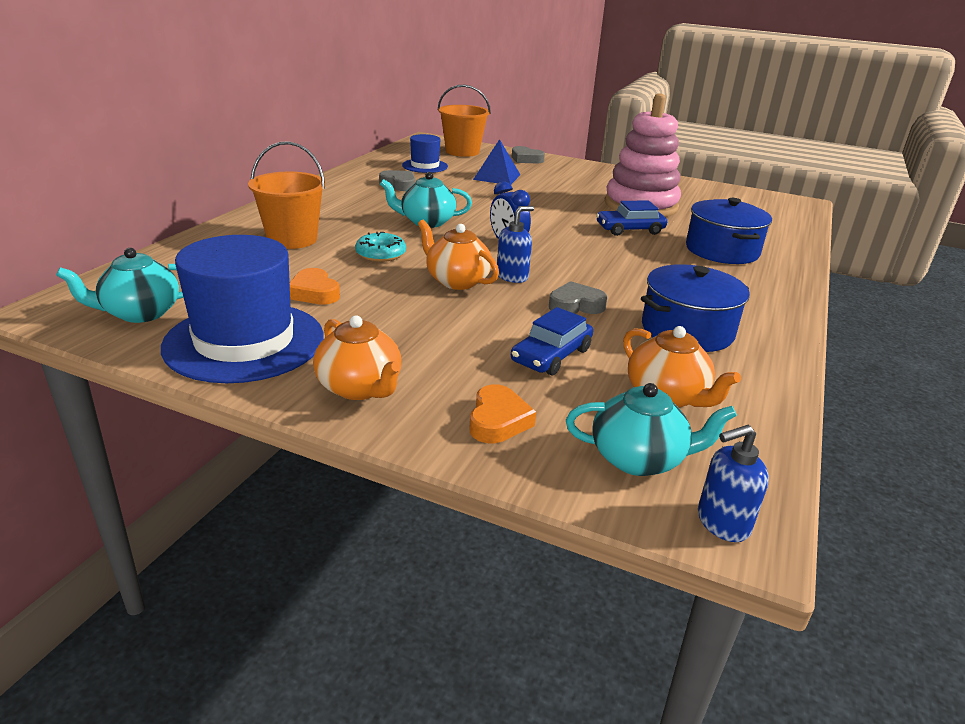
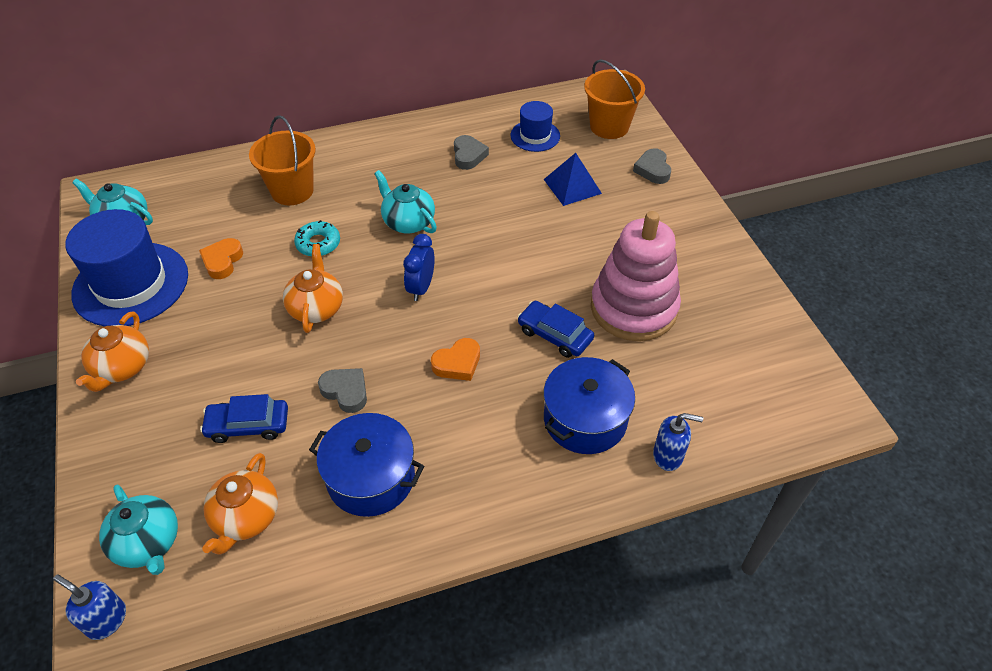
camera: 50 degrees right, 20 degrees up
(498, 420) = (137, 451): orange heart -> orange heart (457, 363)
(512, 276) = (359, 329): blue soap dispenser -> blue soap dispenser (668, 456)

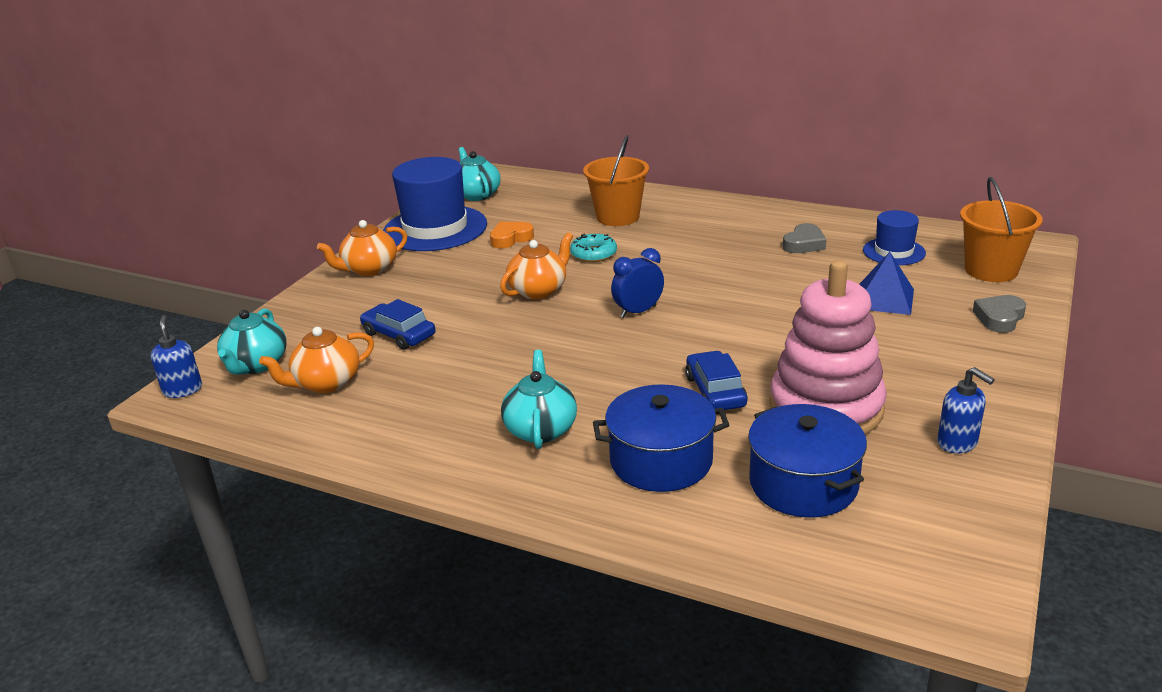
camera: 45 degrees right, 20 degrees down
(346, 391) = (490, 347): grey heart -> none
(371, 477) = (435, 405): blue pot -> blue pot (803, 484)
(408, 222) = (686, 267): turquoise teapot -> turquoise teapot (541, 429)
(457, 363) = (600, 370): orange heart -> none
(668, 456) = (706, 528): blue soap dispenser -> blue soap dispenser (957, 443)

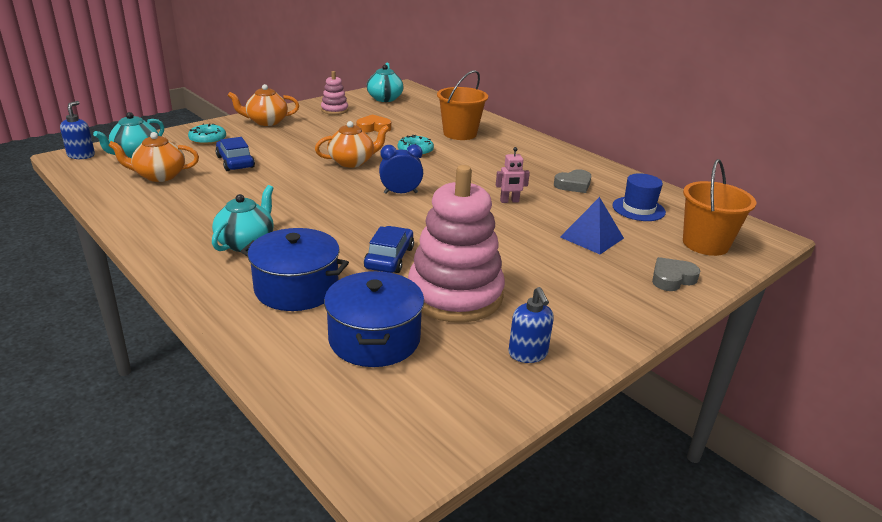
camera: 20 degrees right, 0 degrees up
(324, 315) = (208, 139): none -> turquoise donut
(435, 228) = (334, 110): blue hat -> pink stacking toy
(762, 284) = (509, 201): none -> pink robot

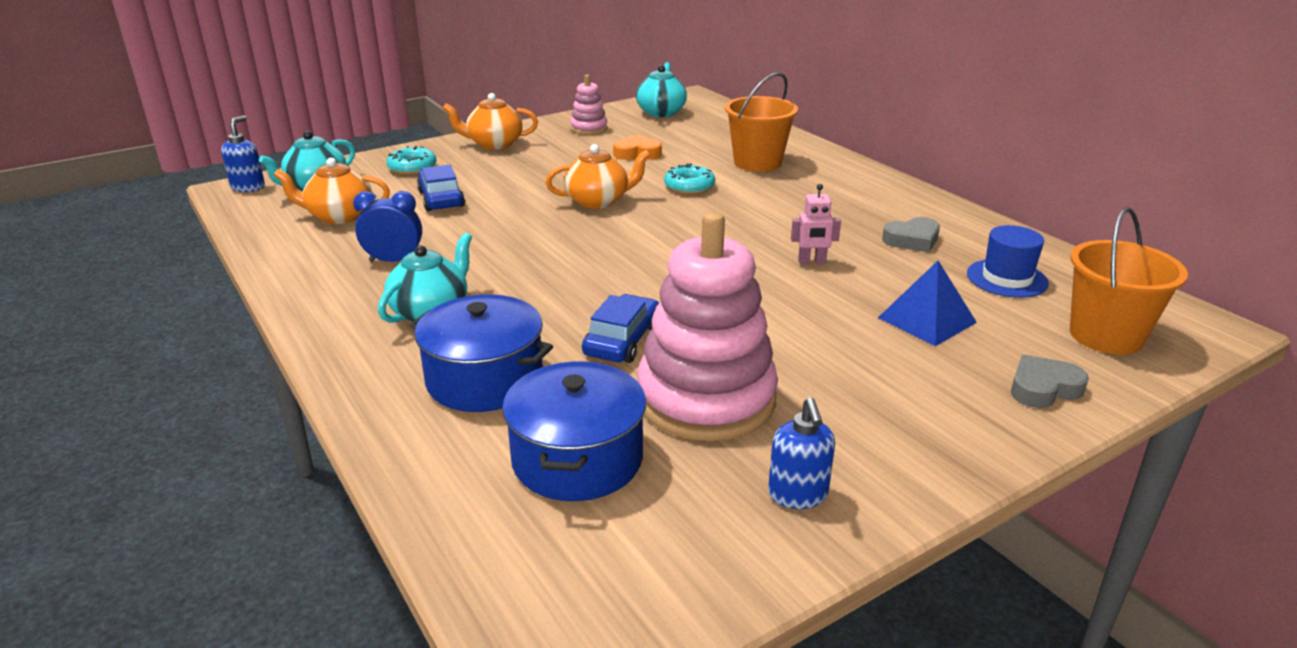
camera: 10 degrees right, 0 degrees up
(400, 193) = (656, 246): blue clock -> blue clock (394, 261)

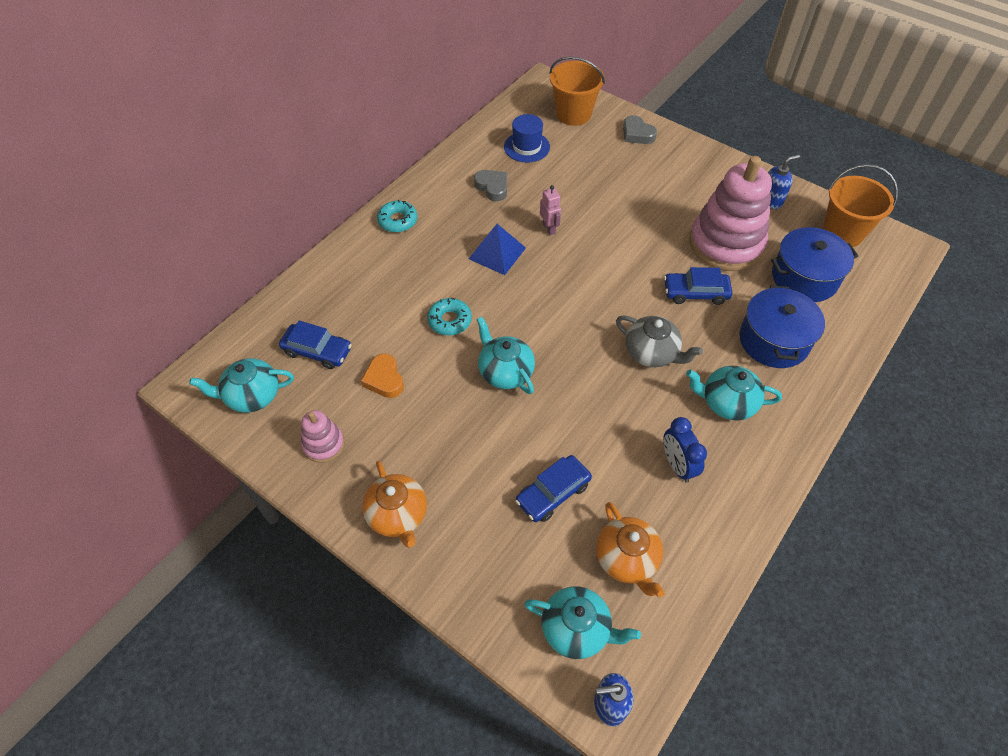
camera: 110 degrees left, 25 degrees up
(412, 167) = (491, 562): turquoise donut -> turquoise donut (397, 221)
(549, 282) = (652, 353): none -> grey teapot
(598, 201) = (505, 372): orange teapot -> turquoise teapot
(692, 134) = (317, 351): none -> blue car
(757, 162) = (378, 289): orange bucket -> orange bucket (842, 233)
(926, 320) = (594, 174): blue pyramid -> blue pyramid (497, 253)

